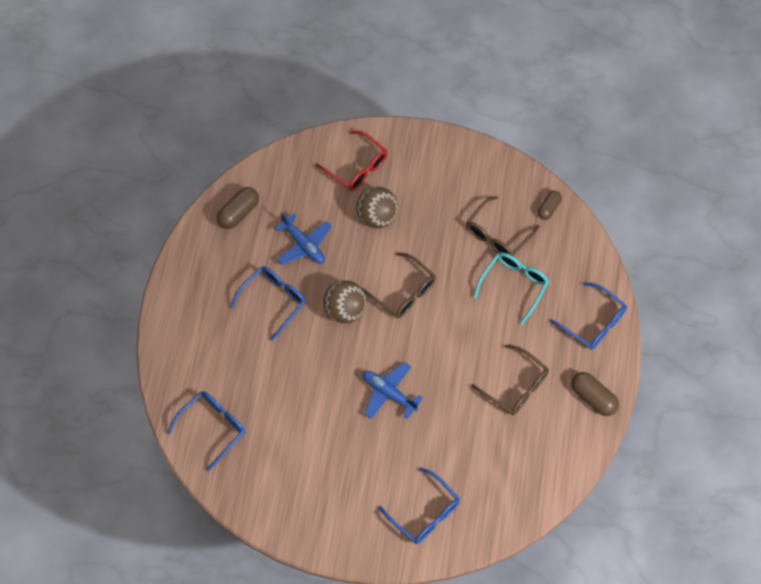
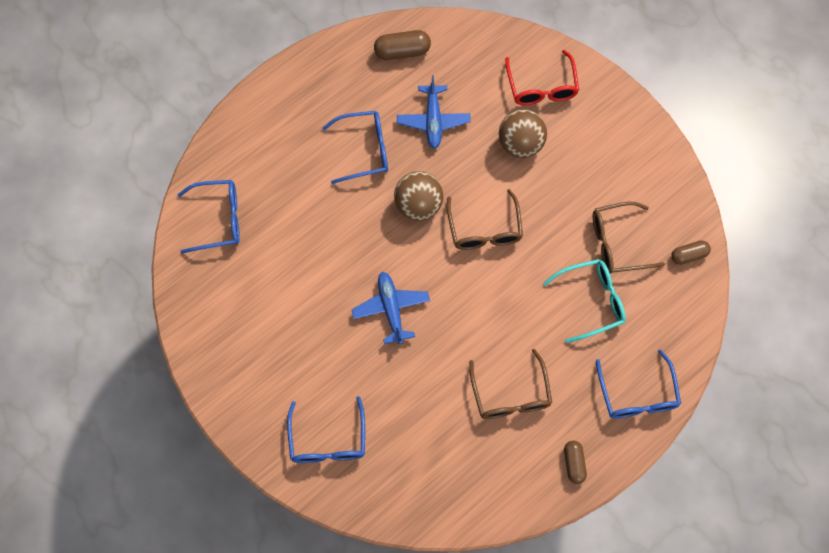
camera: 40 degrees right, 5 degrees up
(593, 398) = (573, 463): brown capsule -> brown capsule, size x0.66

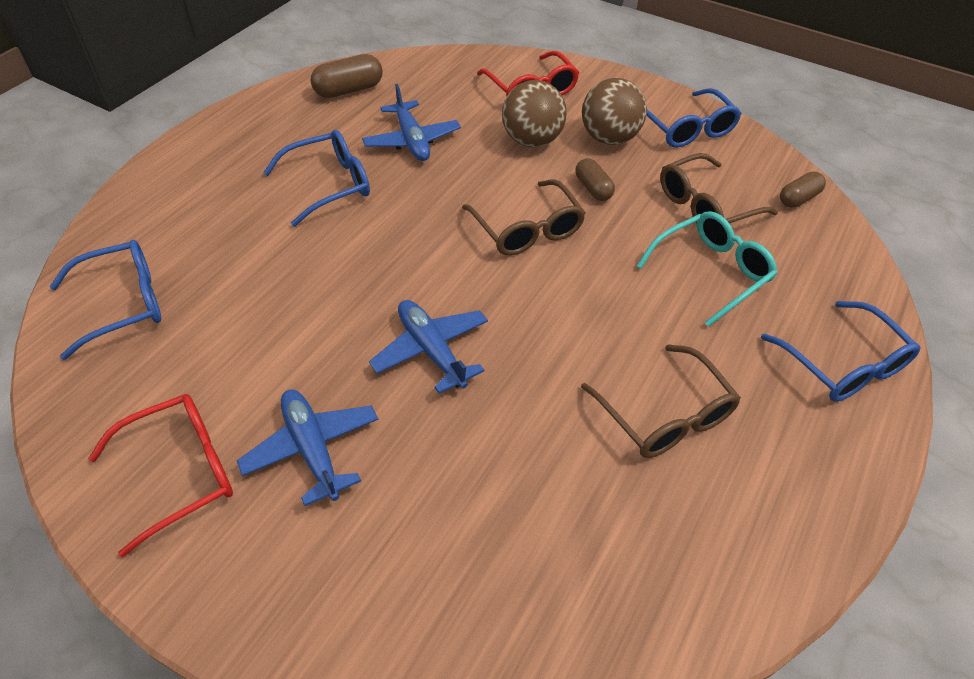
camera: 20 degrees left, 20 degrees down
(236, 348) = (181, 472): none -> red glasses
(307, 355) = (312, 449): none -> blue plane
(328, 440) = (388, 578): blue glasses -> blue glasses (687, 129)
(418, 205) = (425, 224): brown ball -> brown ball (609, 138)
(573, 463) = (816, 486): brown capsule -> brown capsule (593, 188)

